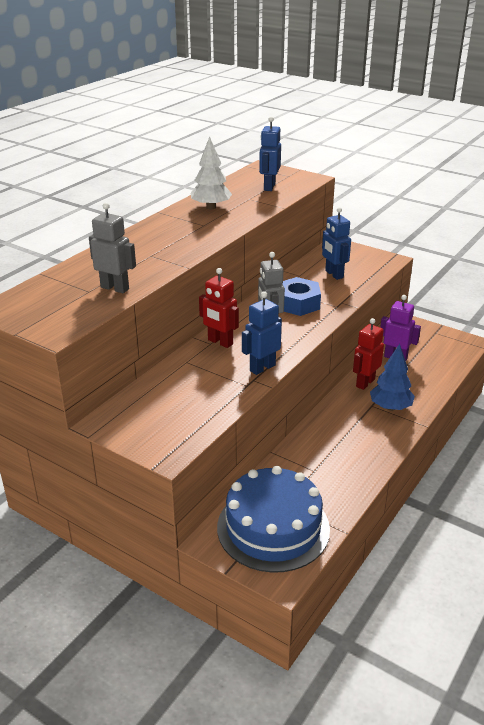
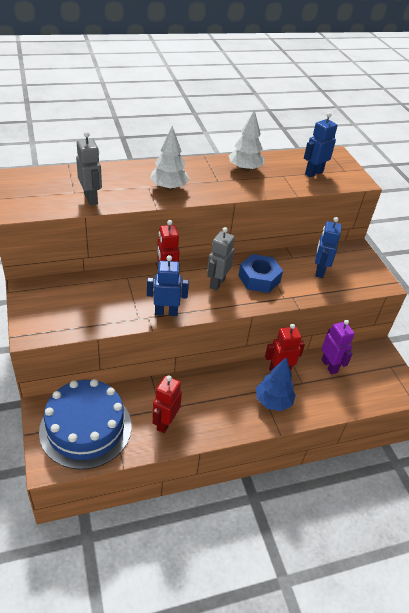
camera: 35 degrees right, 10 degrees up
(171, 248) = (169, 187): none -> white tree
(333, 477) = (165, 423): none -> red robot

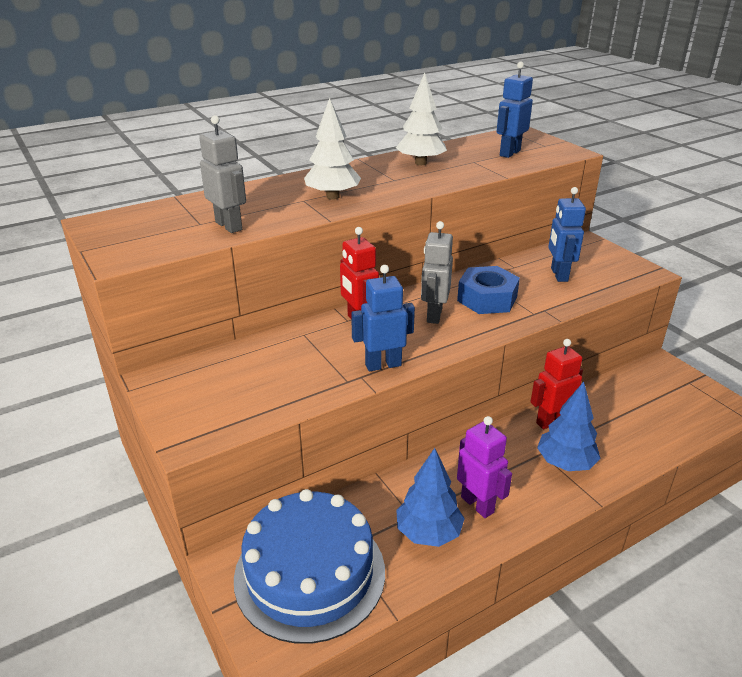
camera: 10 degrees left, 10 degrees down
(165, 423) = (428, 533): red robot -> blue tree
(329, 366) = (613, 400): purple robot -> purple robot (477, 504)

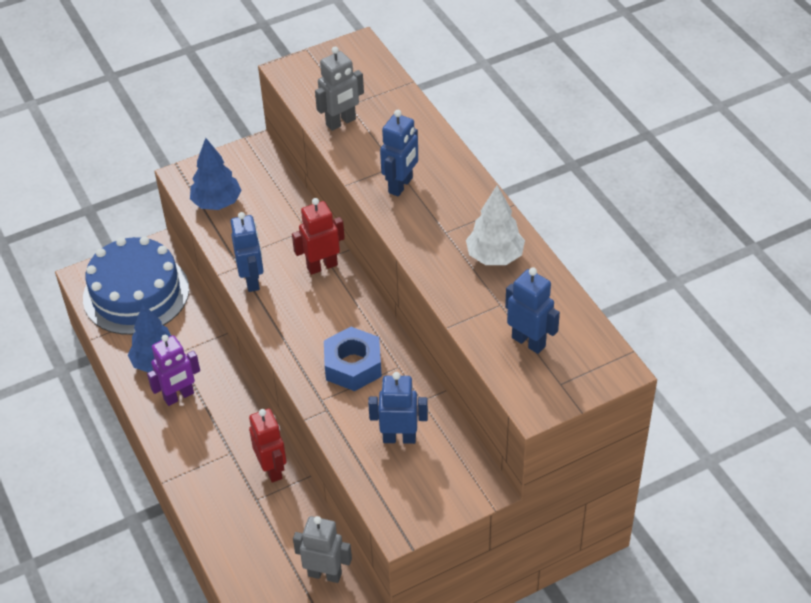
camera: 95 degrees right, 15 degrees up
(332, 197) = (401, 185): white tree -> blue robot
(434, 315) = (327, 320): grey robot -> grey robot (325, 574)
(565, 463) = (214, 468): blue tree -> blue tree (217, 203)

